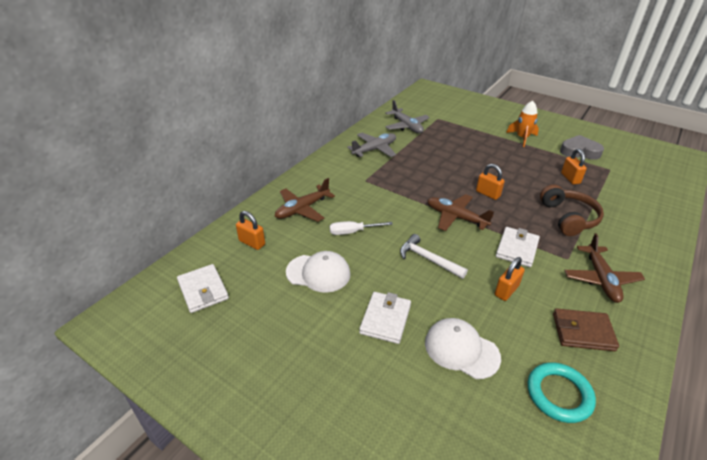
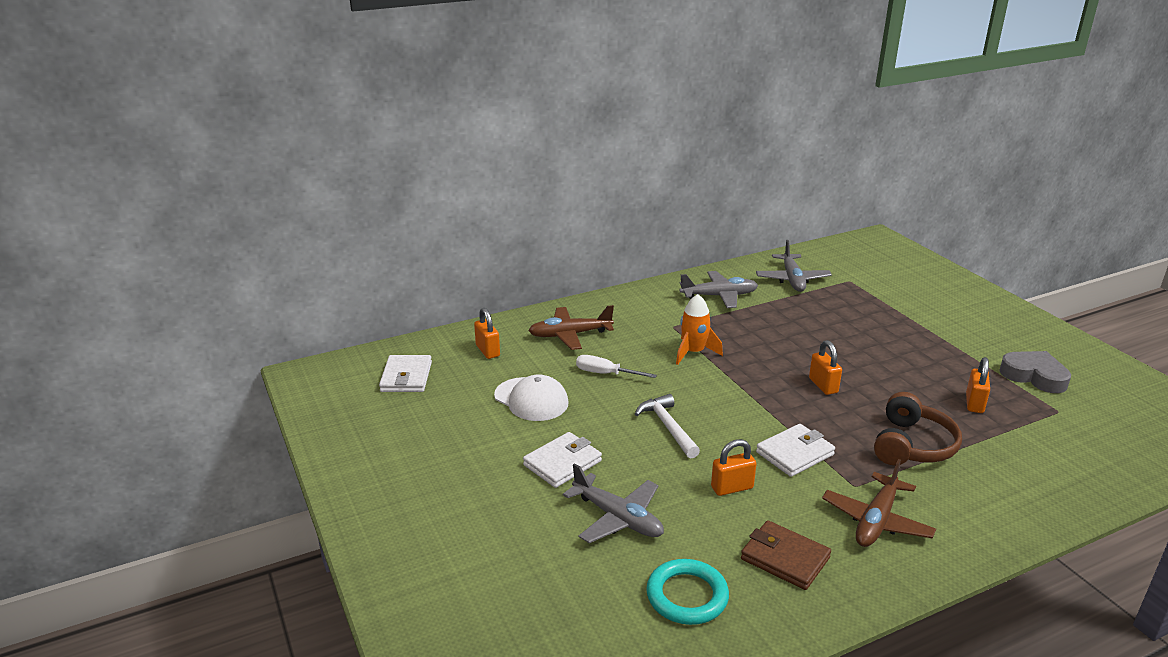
camera: 30 degrees right, 10 degrees down
(455, 217) = (749, 397): brown plane -> none
(461, 350) = (618, 518): white cap -> grey plane
(522, 138) = (956, 336): orange rocket -> orange rocket (693, 352)

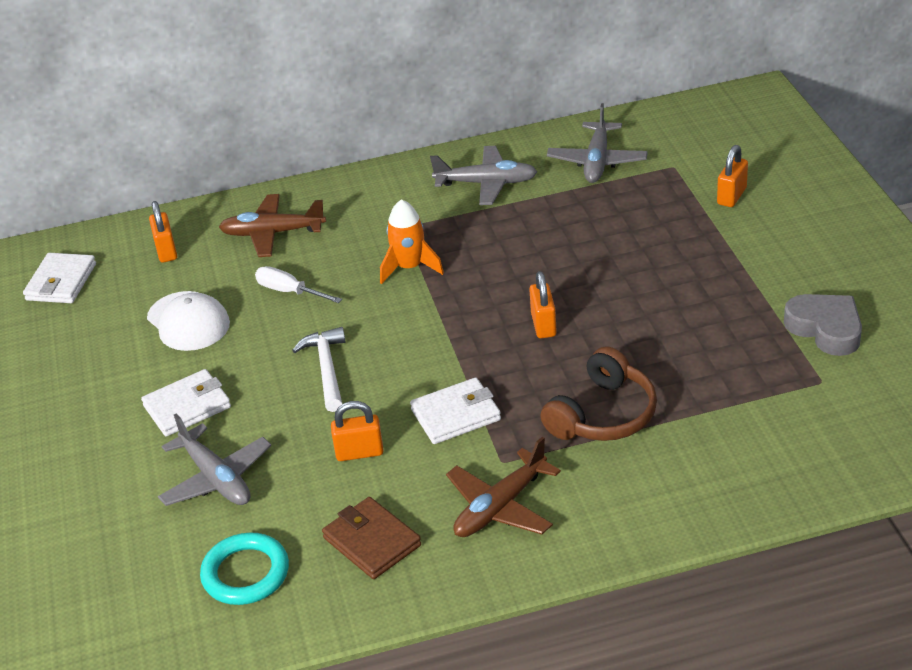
camera: 15 degrees right, 10 degrees up
(974, 403) = (719, 363): orange padlock -> orange padlock (731, 196)

